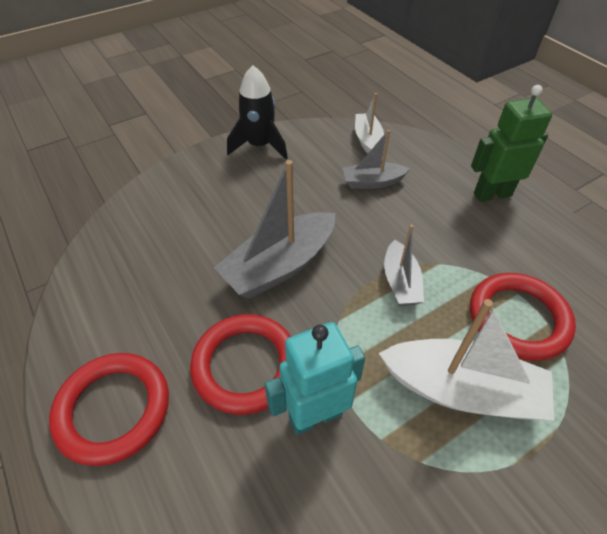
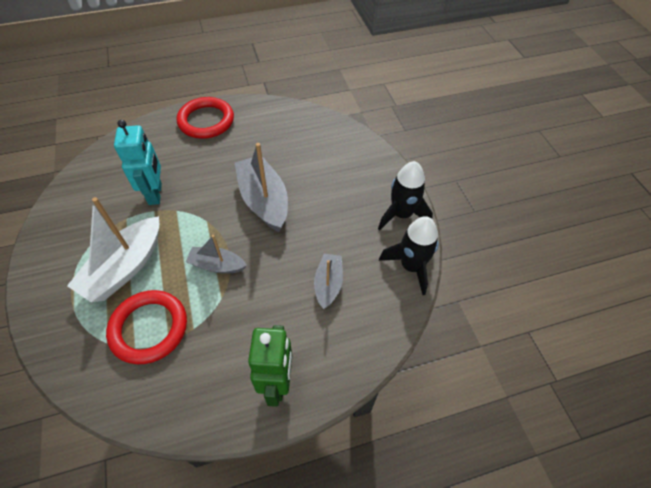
camera: 105 degrees right, 5 degrees up
(245, 365) = (201, 171): red ring -> none
(323, 132) = (411, 266): none -> black rocket
(367, 140) = (390, 301): white boat -> none

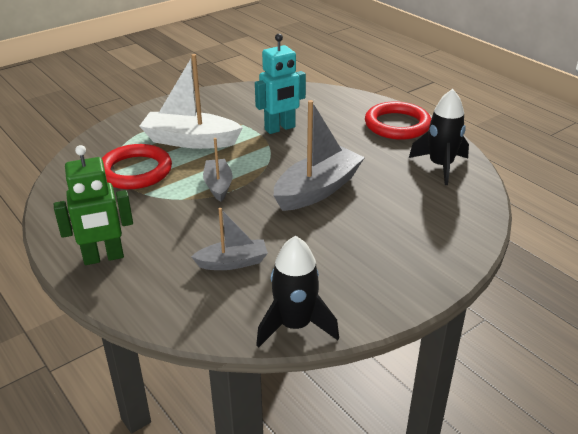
camera: 70 degrees right, 20 degrees down
(401, 214) = (374, 299): black rocket -> black rocket (440, 166)

